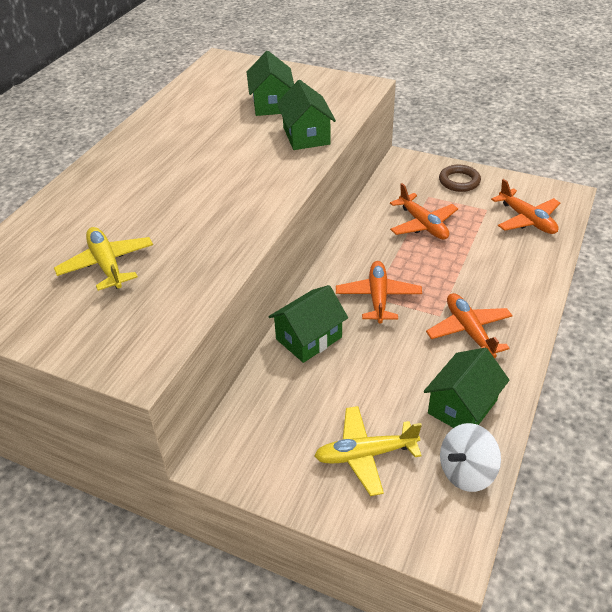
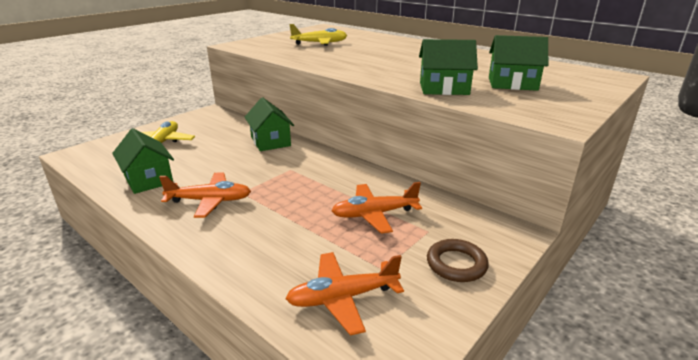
camera: 105 degrees right, 15 degrees down
(378, 297) = (287, 171): orange plane -> none
(466, 472) = (105, 169): white spinning top -> none

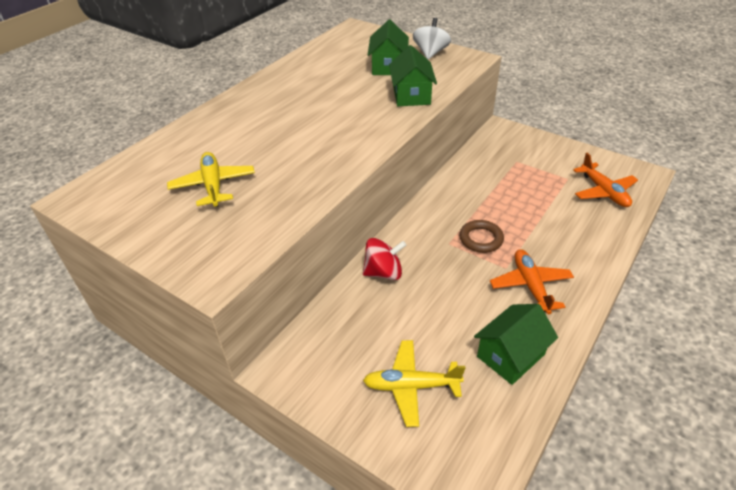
camera: 95 degrees left, 15 degrees up
(270, 141) = (383, 272): green house -> red spinning top
(374, 214) = (507, 185): orange plane -> none
(456, 264) = (547, 151): brown ring -> brown ring (481, 239)
(562, 102) = (430, 53): none -> white spinning top

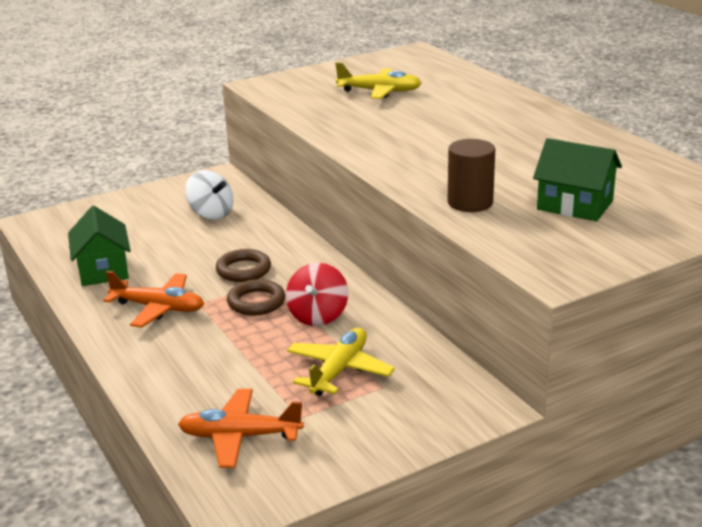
camera: 115 degrees right, 15 degrees down
(383, 272) = (270, 236): red spinning top -> red spinning top (318, 316)
(411, 95) = (470, 202): green house -> brown cylinder
(411, 386) = (136, 220): yellow plane -> yellow plane (339, 370)
(430, 53) = (603, 246): white spinning top -> white spinning top (211, 214)
(445, 264) = (243, 270): none -> brown ring

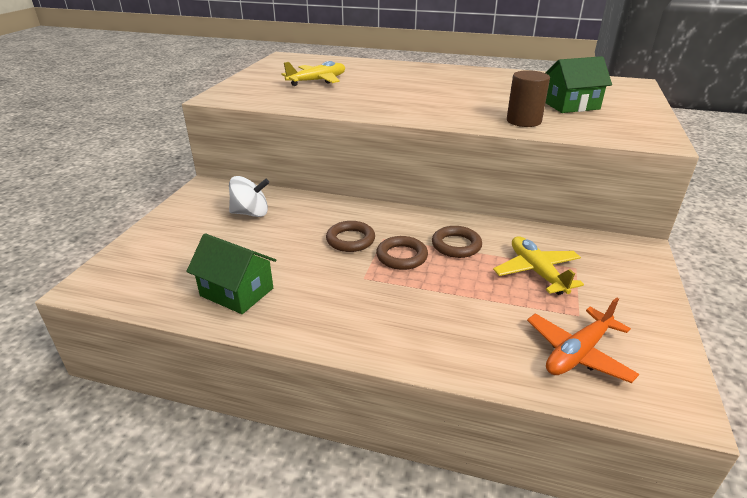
camera: 45 degrees left, 5 degrees up
(159, 308) = (342, 297): orange plane -> none
(318, 316) = (456, 245): red spinning top -> brown ring

